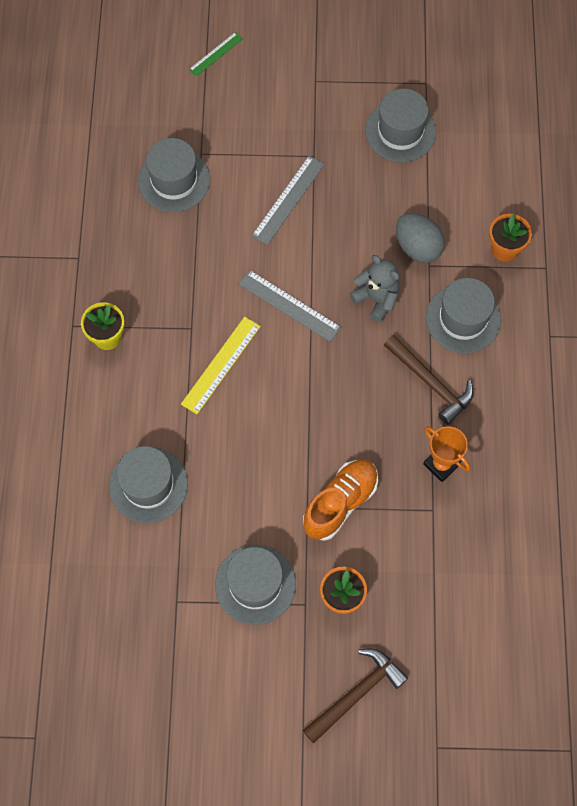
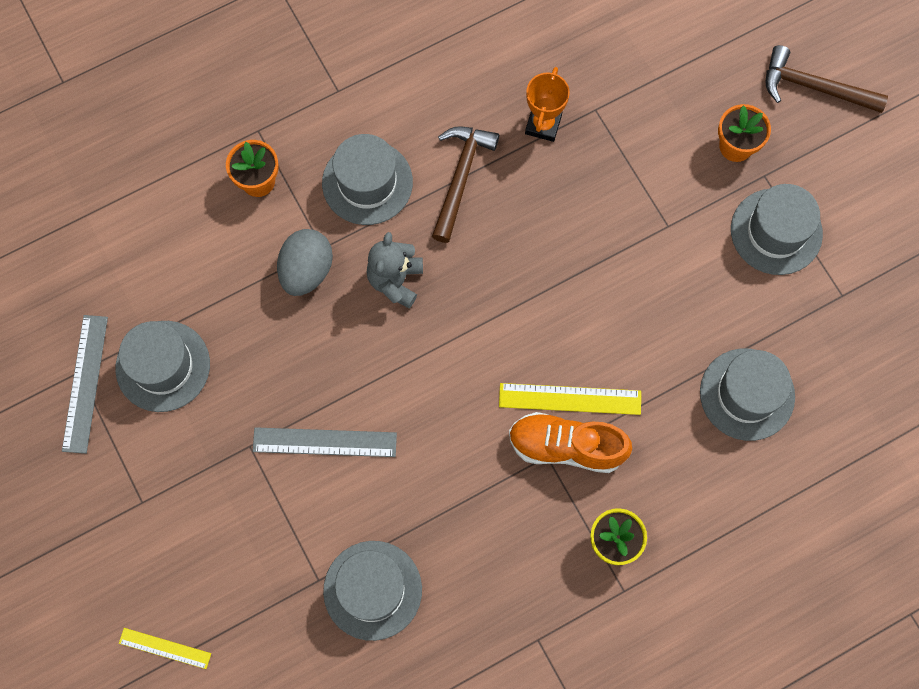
camera: 120 degrees left, 5 degrees up
(215, 54) = (165, 648): green ruler -> yellow ruler
(289, 305) = (457, 367): grey ruler -> grey ruler (85, 383)
(340, 503) = (644, 197): orange shoe -> orange shoe (566, 446)

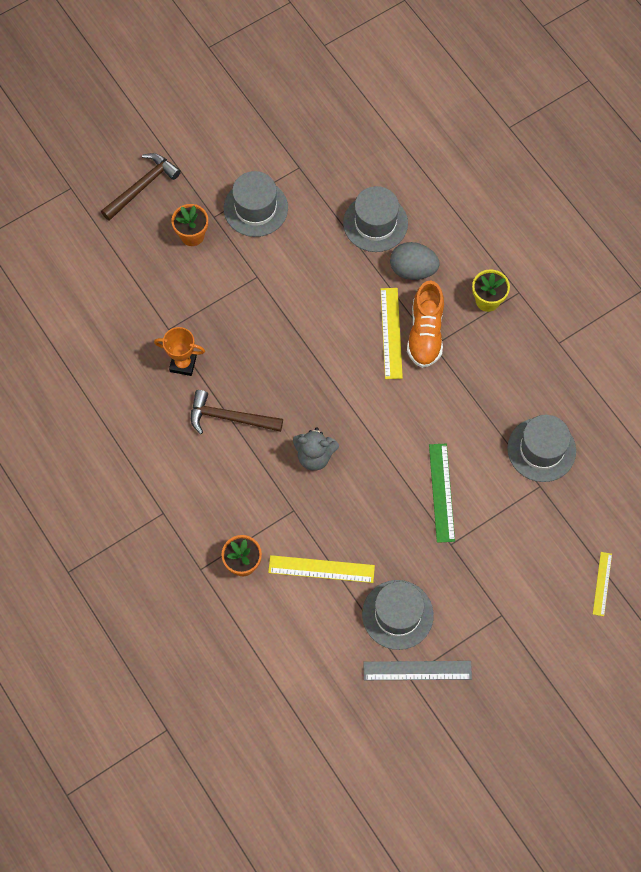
camera: 95 degrees left, 5 degrees down
(237, 276) = (321, 569): none -> yellow ruler
(306, 270) = (312, 519): grey egg -> grey egg (413, 270)
(324, 442) = (442, 492): grey ruler -> green ruler
(367, 182) = (238, 483): grey hat -> none
(814, 87) = (142, 186): brown hammer -> brown hammer turned 150 degrees counterclockwise

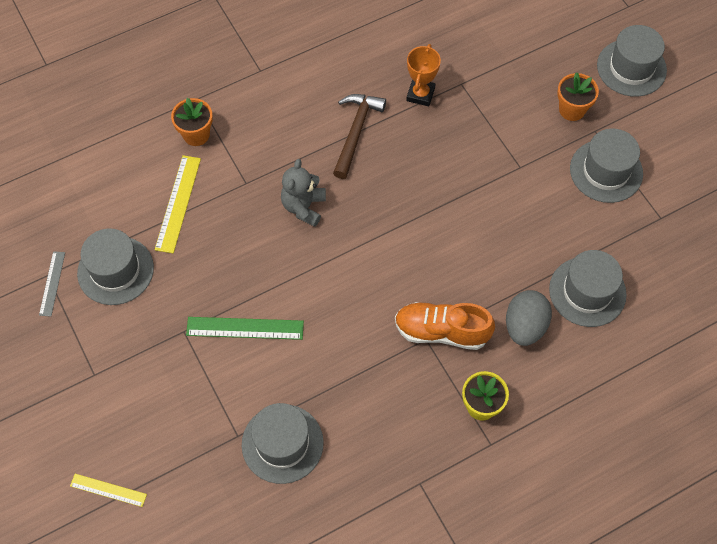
camera: 95 degrees right, 5 degrees down
(142, 186) = (631, 68): brown hammer -> grey hat
(391, 333) = (444, 295): yellow ruler -> none
(417, 670) = (52, 283): grey ruler -> grey ruler, size x0.62

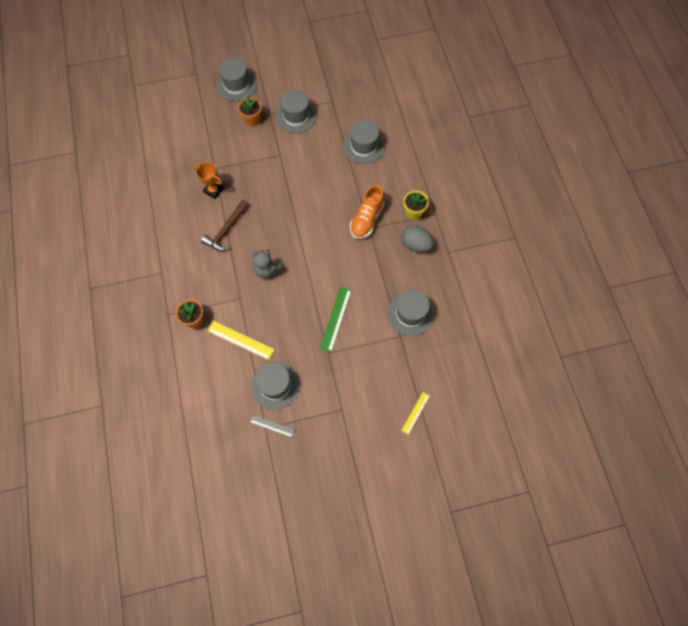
camera: 75 degrees left, 5 degrees up
(356, 132) = (226, 230): brown hammer -> brown hammer turned 90 degrees counterclockwise
(525, 326) = (375, 180): grey egg -> grey egg (415, 245)

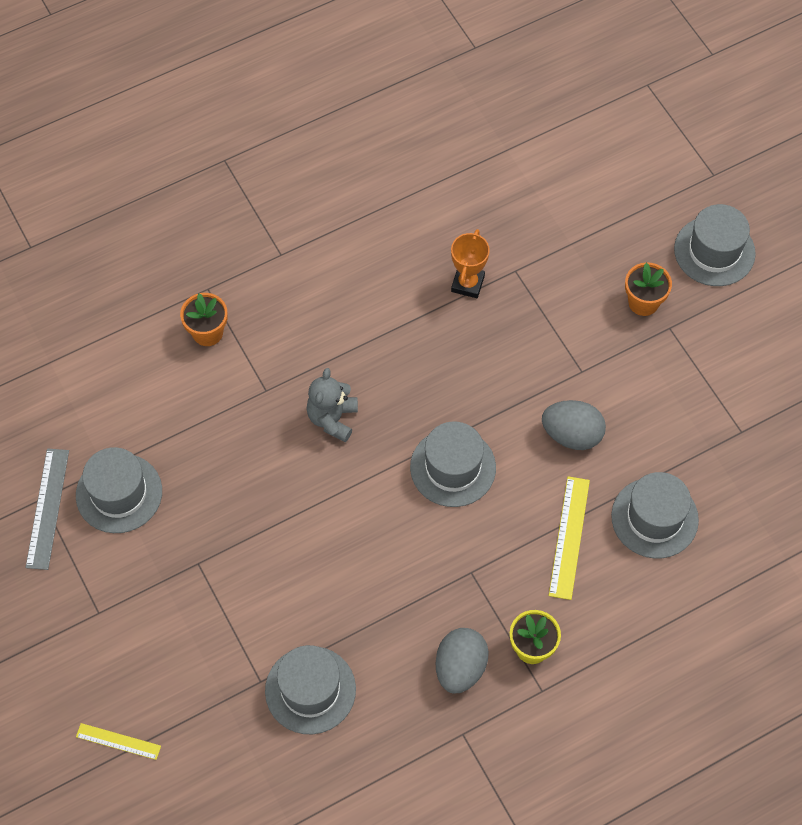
camera: 75 degrees right, 5 degrees down
(226, 230) = (392, 329): brown hammer -> none
(240, 340) = (188, 414): yellow ruler -> yellow ruler (569, 537)
(272, 426) = (47, 508): grey ruler -> grey ruler, size x1.61
(296, 116) = (680, 376): grey hat -> grey hat (453, 467)
(311, 167) = (572, 434): none -> grey egg
(336, 319) = (267, 560): green ruler -> none
(366, 219) = (489, 563): orange shoe -> none

